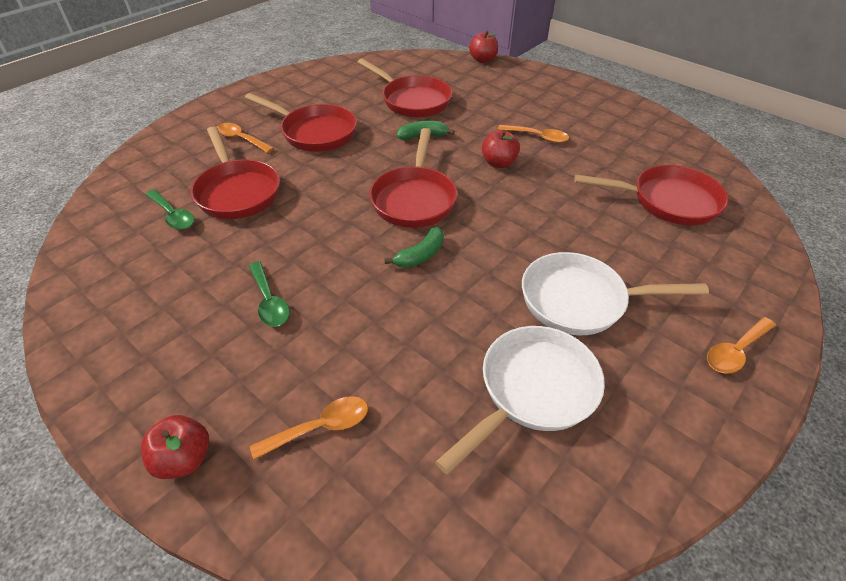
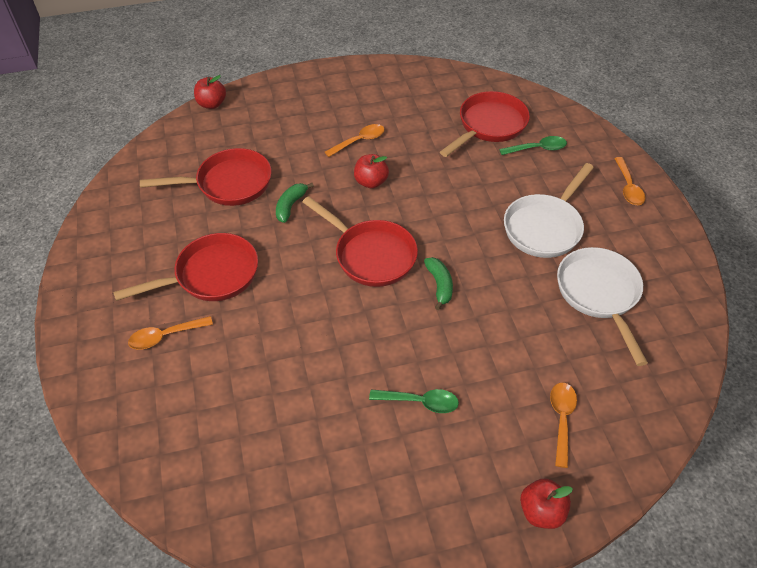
camera: 55 degrees left, 5 degrees up
(173, 215) = (247, 434): green spoon -> green spoon (537, 149)
(237, 191) = (253, 371): red pan -> none

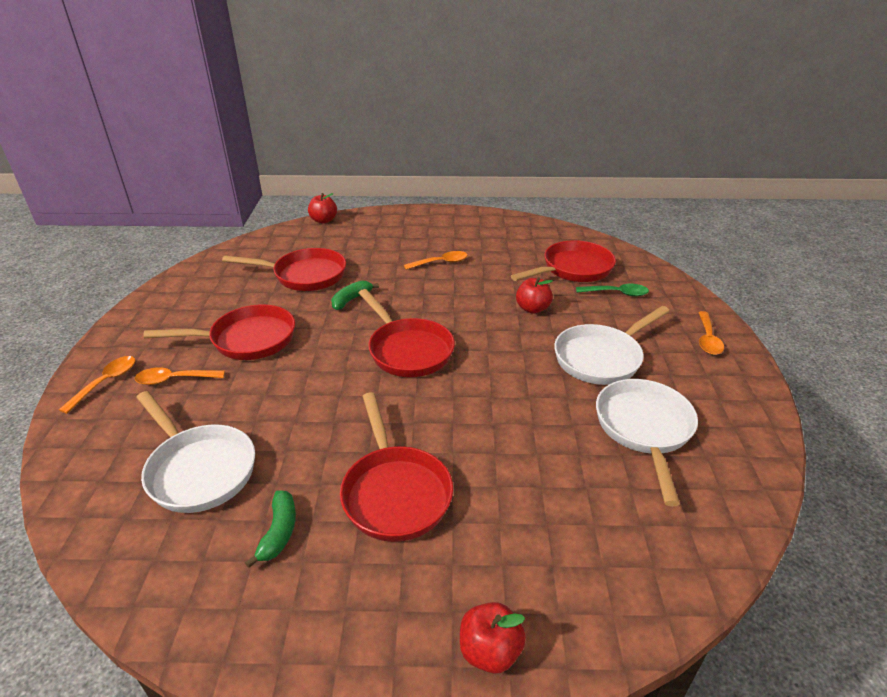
camera: 15 degrees right, 15 degrees down
(242, 422) = (199, 469): none -> white pan
(371, 182) = (436, 294): red apple -> red apple (532, 309)
(420, 402) = (395, 492): green spoon -> red pan
(439, 285) = (466, 388): green banana -> green banana (279, 532)
(561, 419) = (555, 548): orange spoon -> orange spoon (106, 382)

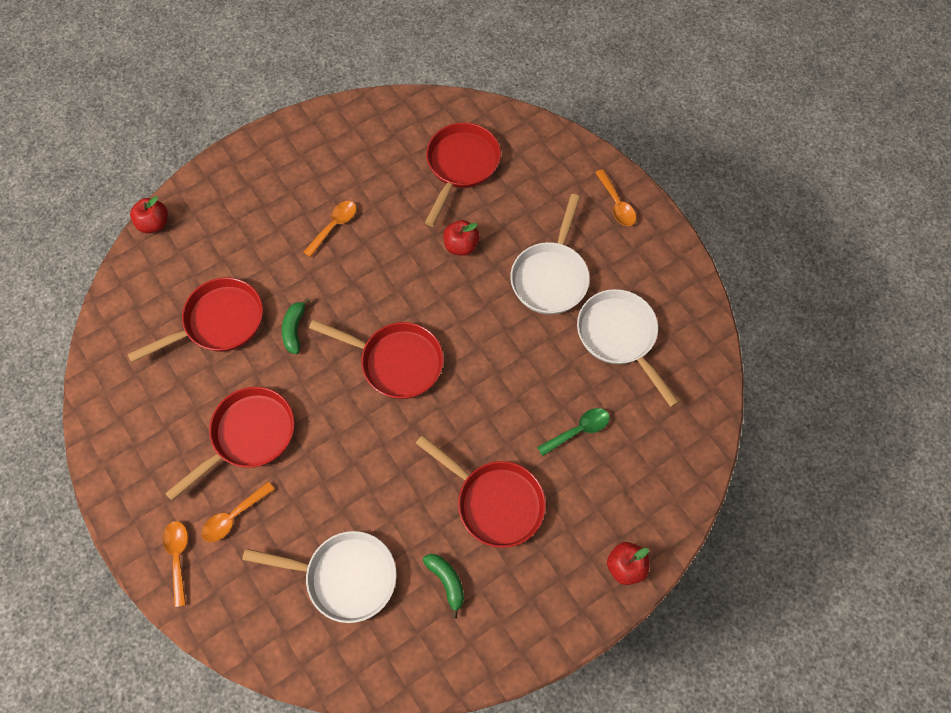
camera: 35 degrees left, 30 degrees up
(616, 293) = (517, 182): green spoon -> green spoon (578, 430)

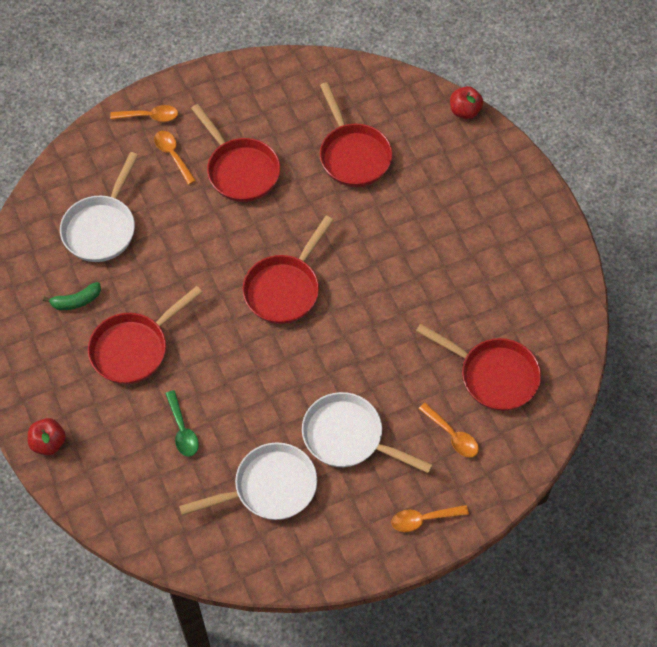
camera: 100 degrees right, 5 degrees down
(294, 329) = (334, 212): green banana -> none
(334, 226) = (439, 254): orange spoon -> orange spoon (452, 435)
(461, 246) = (398, 361): red apple -> none

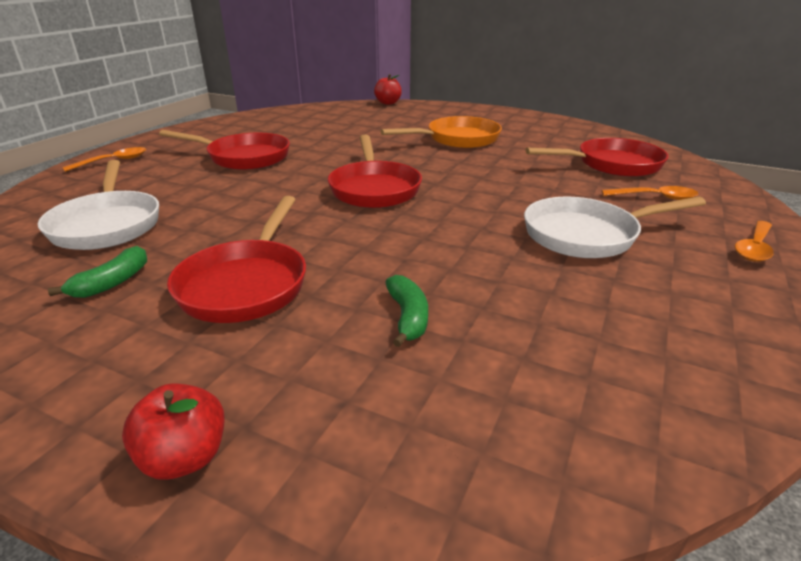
camera: 40 degrees left, 30 degrees down
(173, 155) = (161, 169): orange spoon -> none
(182, 430) = (408, 317): green spoon -> green banana
(269, 488) = (591, 308): white pan -> none
(353, 155) = (335, 130): red pan -> none
(431, 246) = (457, 139): none -> orange pan

